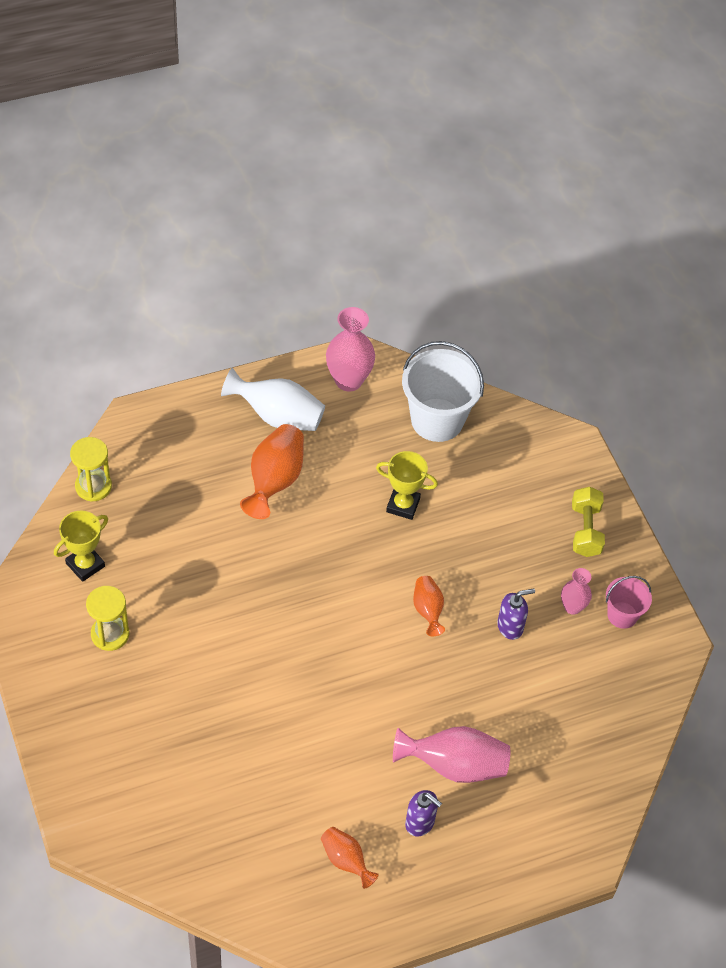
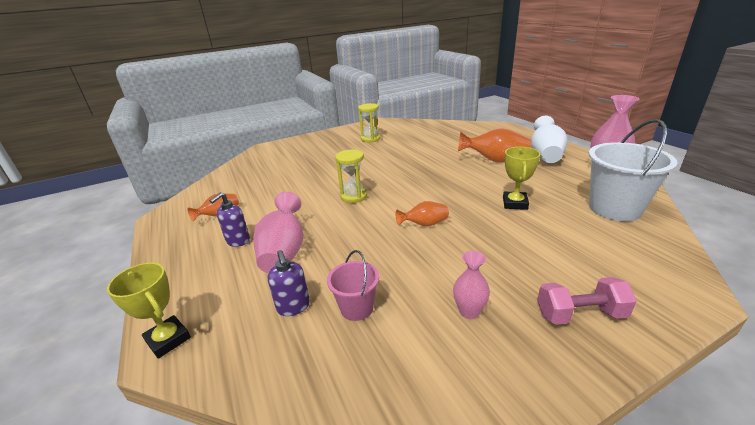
camera: 90 degrees right, 25 degrees down
(85, 565) = (407, 129): yellow trophy -> yellow trophy (168, 339)
(93, 486) = (453, 125): yellow hourglass -> yellow hourglass (354, 196)
(510, 627) = (426, 269): purple soap dispenser -> purple soap dispenser (293, 307)
(585, 530) = (580, 314): yellow dumbbell -> pink dumbbell
(622, 615) = (480, 360): pink bucket -> pink bucket (357, 308)

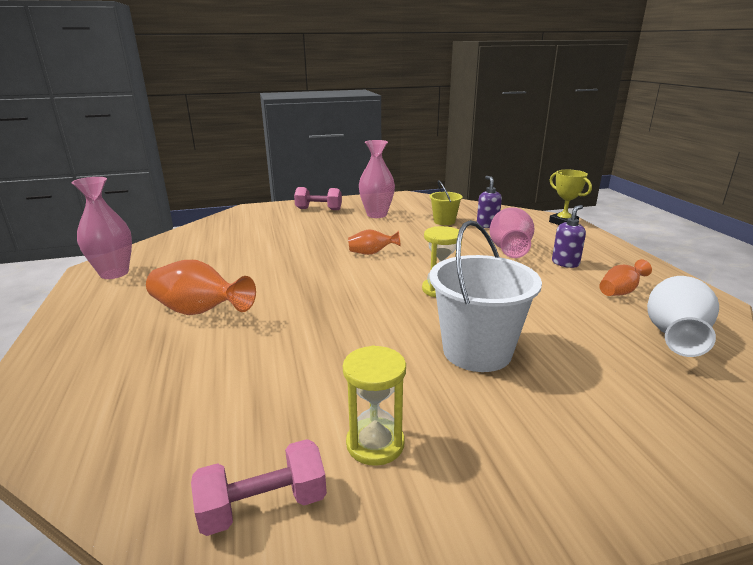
camera: 170 degrees left, 5 degrees down
(357, 308) = (444, 221): pink bucket -> yellow bucket
(396, 127) = (263, 506): none -> pink dumbbell
(469, 312) = (376, 215): pink vase -> pink vase, size x1.73
(515, 203) = (267, 257): yellow trophy -> none
(545, 155) = (119, 308): white vase -> white vase (674, 335)
(614, 208) = (192, 243): white bucket -> white bucket (477, 351)

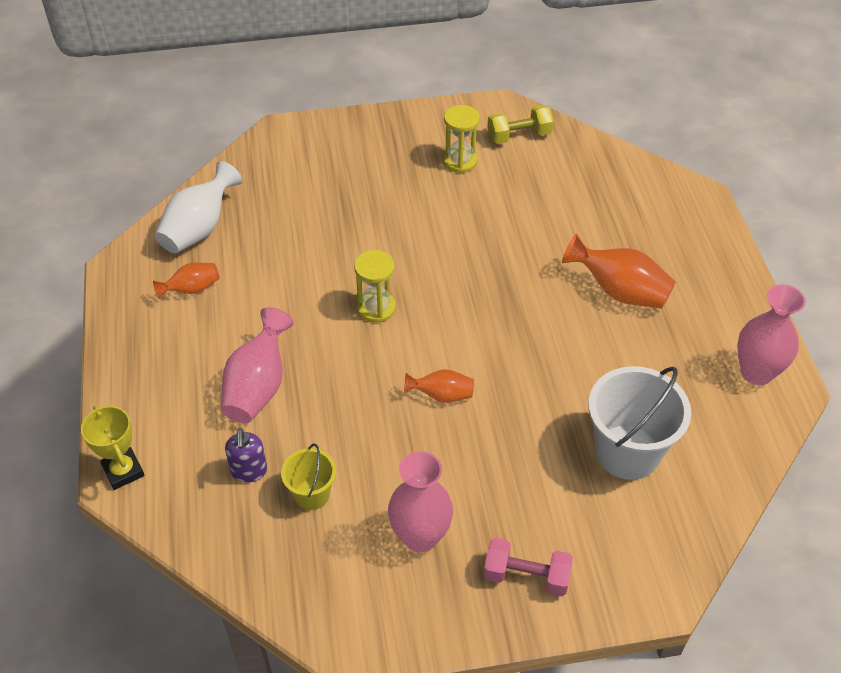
camera: 175 degrees left, 25 degrees up
(263, 506) = (519, 136): pink dumbbell -> yellow dumbbell
(477, 351) = (371, 224): white bucket -> white bucket (627, 452)
(565, 263) = (208, 349): purple soap dispenser -> none

